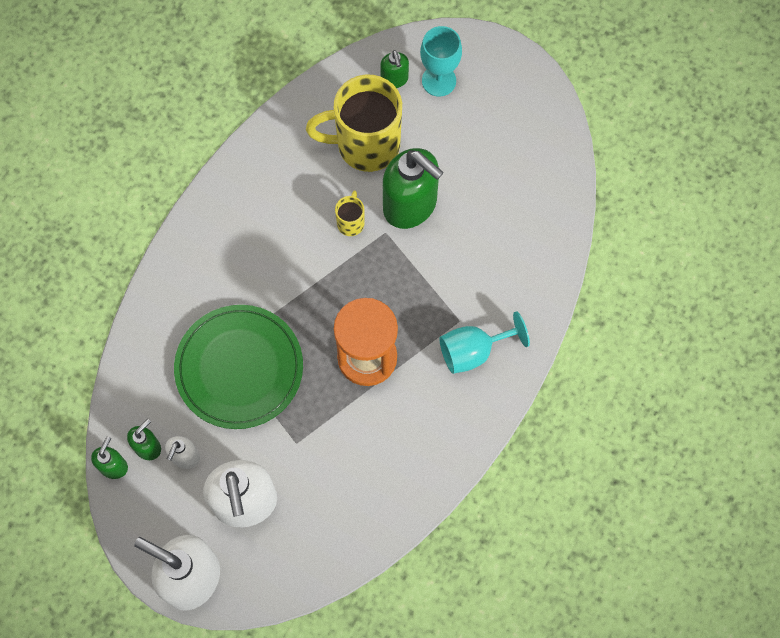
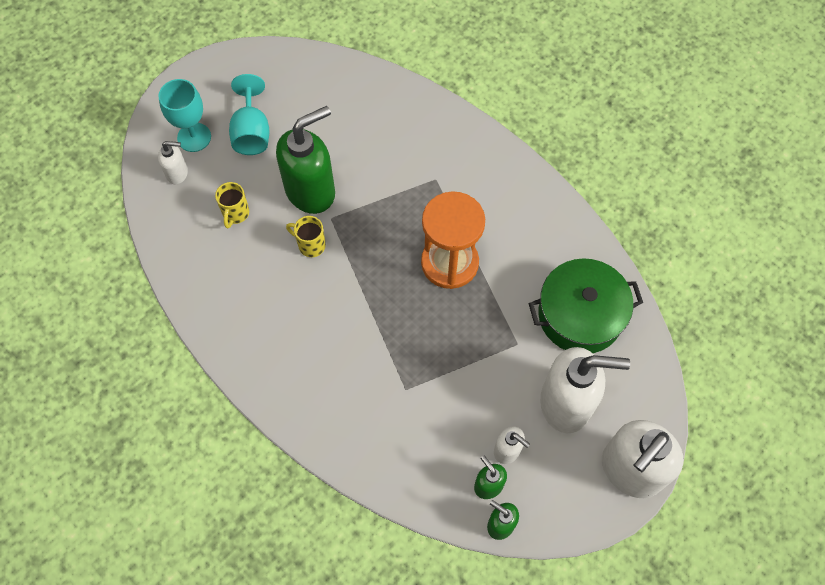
camera: 75 degrees left, 5 degrees down
(239, 368) = (429, 379): green plate -> none
(343, 498) = (580, 315): none -> green pot
(365, 145) = (235, 214): yellow mug -> yellow mug, size x0.43
(394, 79) = (177, 173): green soap dispenser -> white soap dispenser
(473, 351) = (467, 175): turquoise goblet -> turquoise goblet (252, 132)

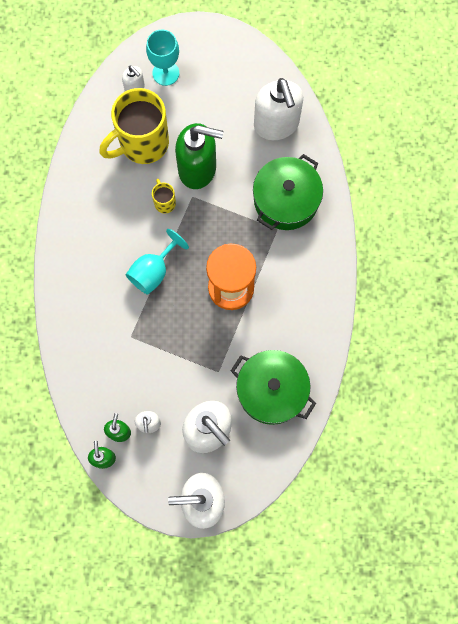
camera: 45 degrees right, 10 degrees up
(235, 214) = (142, 144): yellow mug -> yellow mug, size x2.31
(252, 132) = (201, 100): turquoise goblet -> turquoise goblet (153, 271)
(342, 97) = (276, 125): none -> white soap dispenser
(417, 149) = (286, 200): none -> green pot

